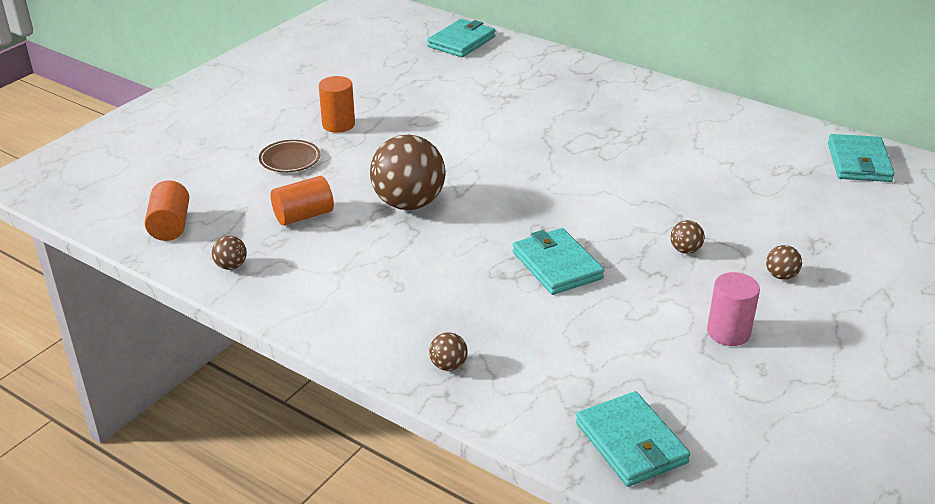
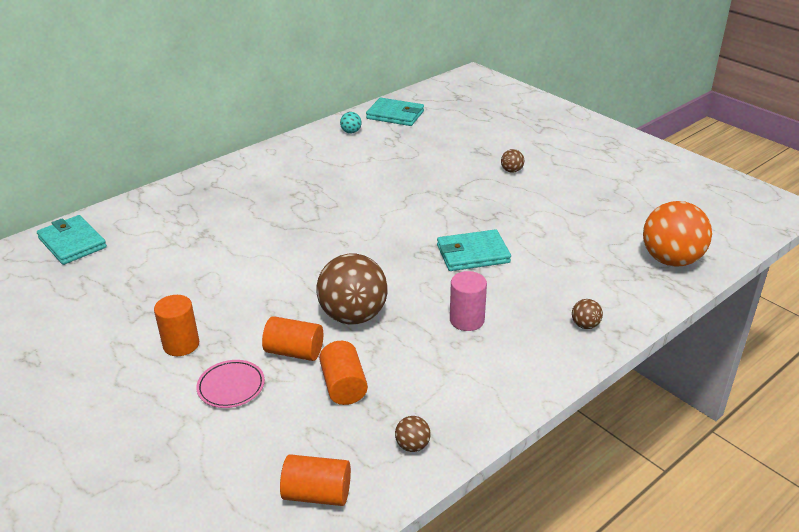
camera: 75 degrees left, 0 degrees up
(290, 160) = (231, 387): brown plate -> pink plate
(344, 181) = (294, 352): none -> orange cylinder
(631, 443) = (671, 260): turquoise wallet -> orange ball
(685, 250) = (472, 198): brown ball -> none
(728, 332) = (566, 202): pink cylinder -> pink cylinder (467, 320)
(783, 138) = (351, 132): none -> turquoise ball

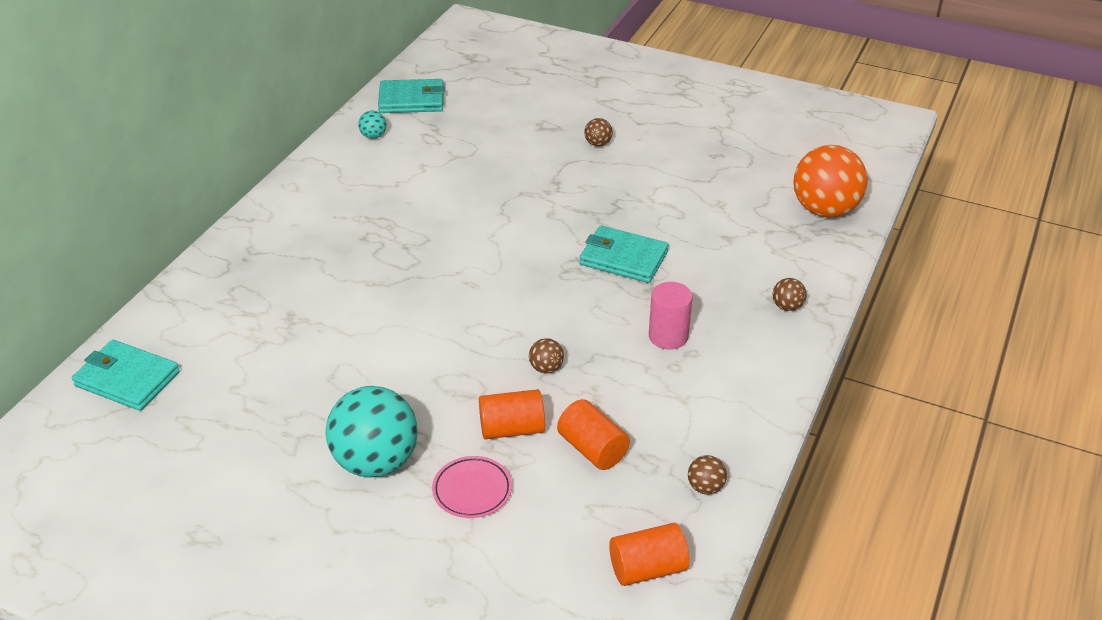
camera: 25 degrees left, 5 degrees up
(181, 344) = (376, 462): orange cylinder -> turquoise ball
(353, 316) = (546, 368): brown ball -> brown ball, size x0.42
(472, 254) = (623, 258): turquoise wallet -> turquoise wallet turned 60 degrees clockwise

